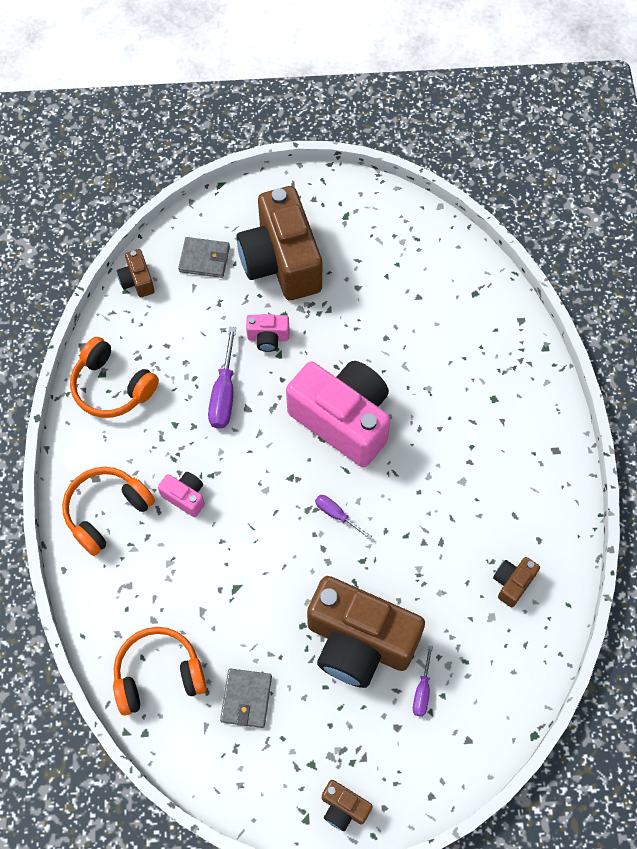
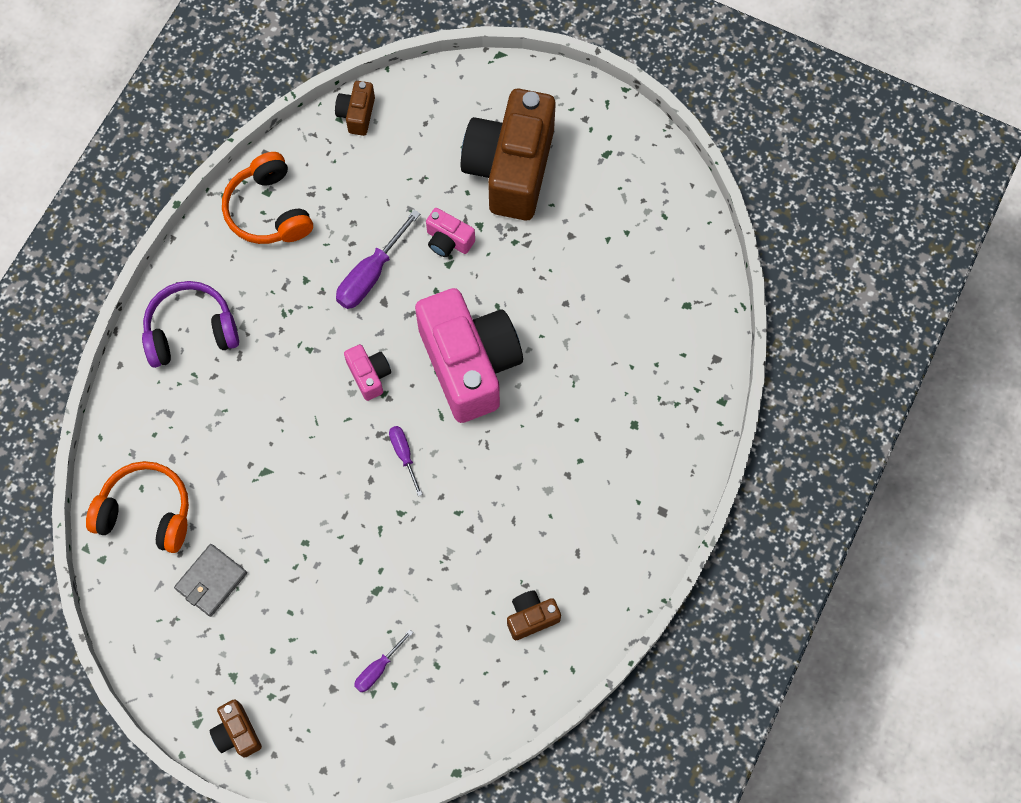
camera: 30 degrees right, 5 degrees up
(106, 511) = (191, 331): orange headphones -> purple headphones
(185, 497) = (272, 357): pink camera -> pink camera (369, 375)
(204, 259) = (436, 126): grey wallet -> none
(359, 642) = (348, 588): brown camera -> none

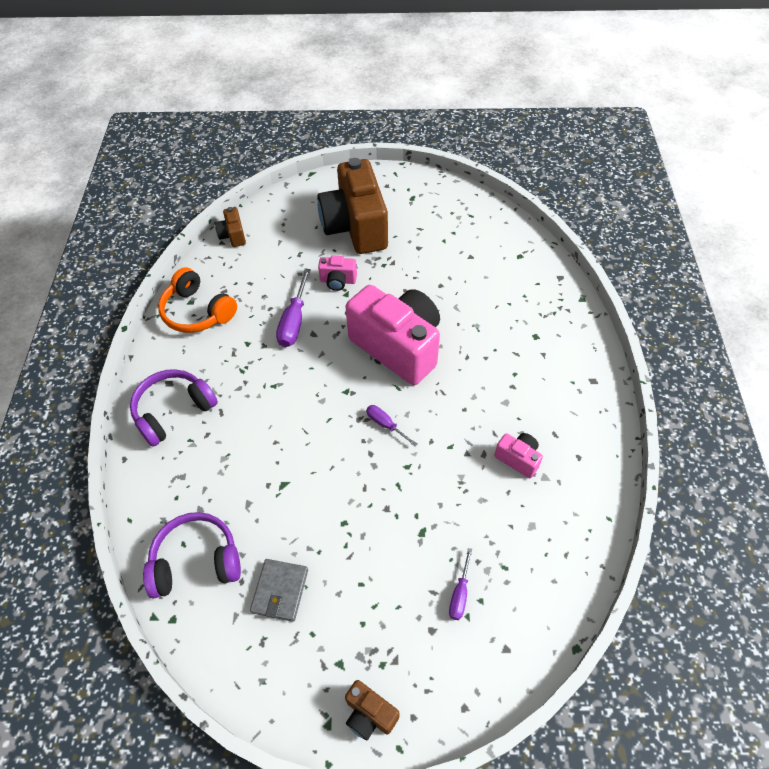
camera: 25 degrees left, 15 degrees down
(146, 512) = (196, 561): orange headphones -> purple headphones
(369, 375) = (329, 384): pink camera -> pink camera (518, 459)
(531, 617) = (553, 495): brown camera -> none

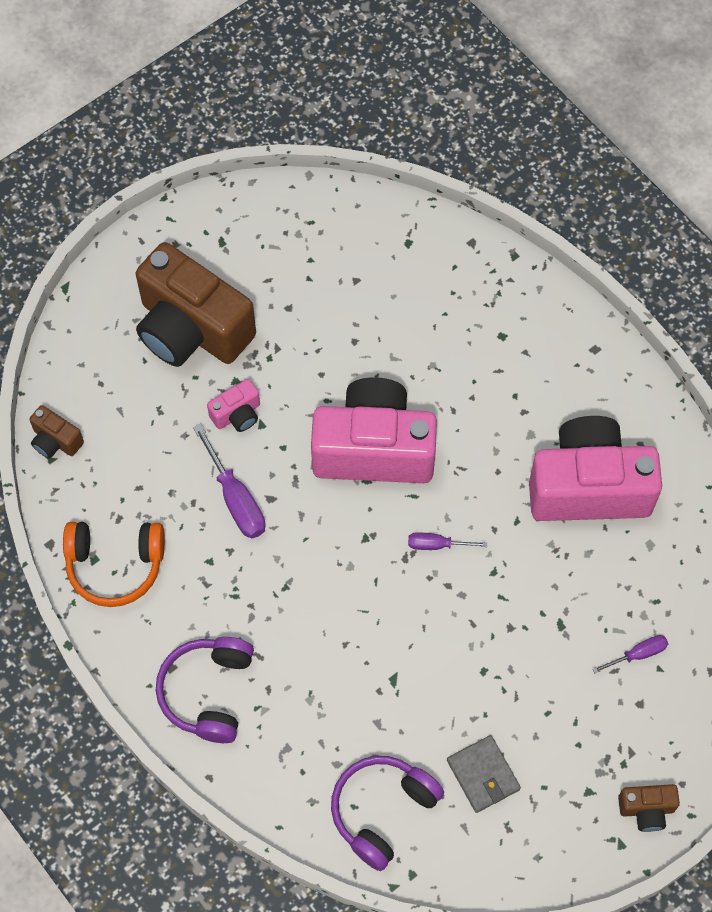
camera: 40 degrees left, 10 degrees up
(460, 594) = (637, 654): purple screwdriver -> purple screwdriver turned 90 degrees counterclockwise
(518, 459) = (588, 487): pink camera -> pink camera, size x2.35

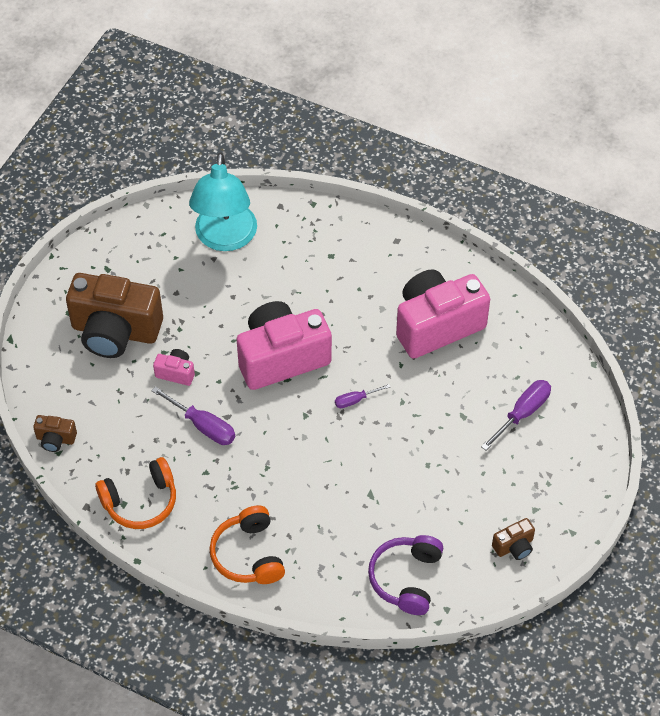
camera: 25 degrees left, 10 degrees down
(208, 692) = (248, 555): purple headphones -> orange headphones
(237, 414) = (176, 373): pink camera -> pink camera turned 105 degrees counterclockwise
(382, 259) = (225, 238): none -> turquoise lamp
(483, 775) = (461, 528): grey wallet -> none
(637, 654) = (522, 413): purple screwdriver -> purple screwdriver, size x1.71
(646, 810) = (577, 504): brown camera -> brown camera (514, 546)

